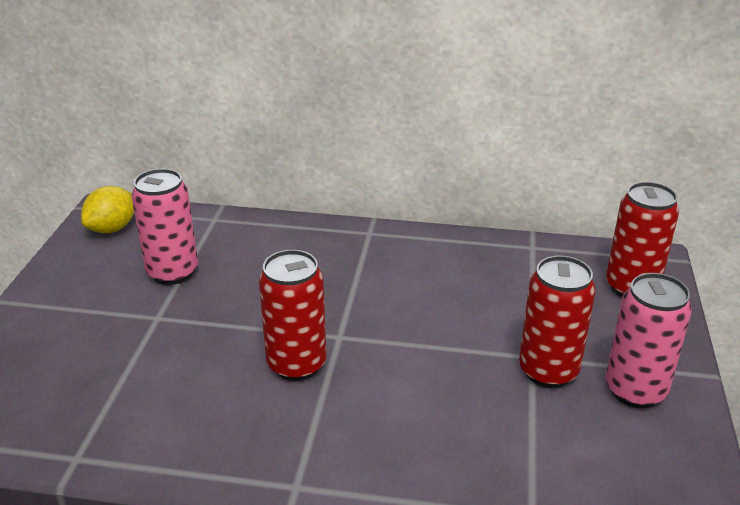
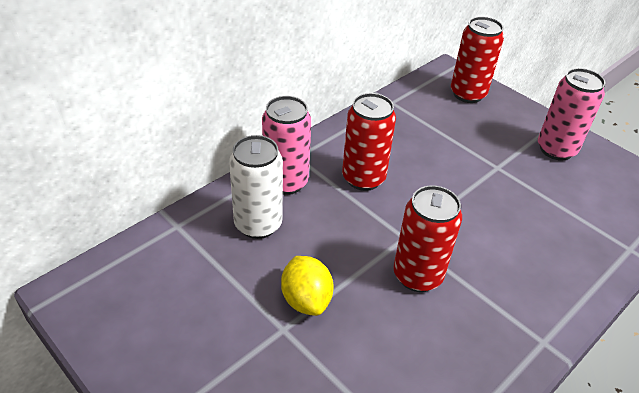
camera: 55 degrees left, 10 degrees up
(112, 228) = (108, 299): yellow lemon -> yellow lemon (306, 300)
(172, 272) = (228, 289): pink can -> pink can (286, 182)
(259, 252) = (258, 224): none -> white can
(548, 371) = (516, 169): red can -> red can (363, 178)

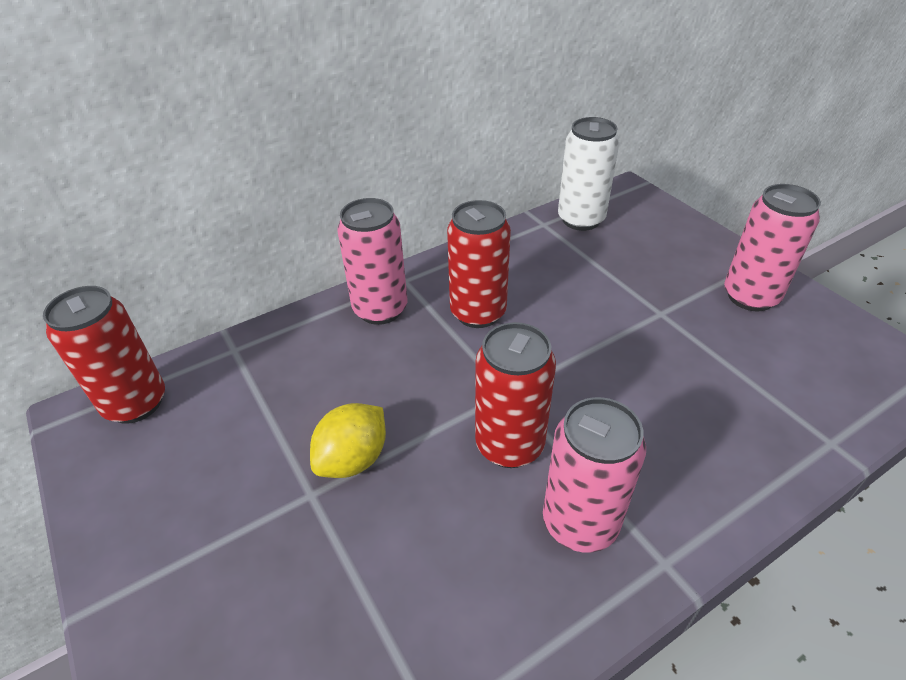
camera: 15 degrees right, 0 degrees up
(258, 224) = (328, 357): white can -> white can (581, 219)
(306, 300) = (353, 459): yellow lemon -> yellow lemon turned 45 degrees clockwise
(468, 94) = (645, 220): red can -> red can (136, 403)
(481, 323) = (580, 523): none -> pink can

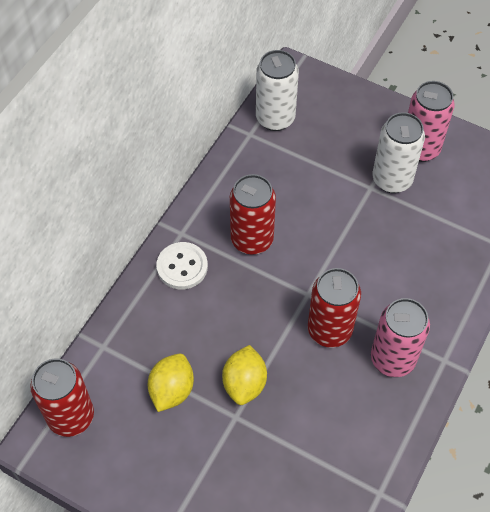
camera: 30 degrees left, 15 degrees up
(263, 426) = (172, 390): none -> yellow lemon
(380, 309) = (182, 267): pink can -> white button
(694, 314) = (392, 179): none -> white can

